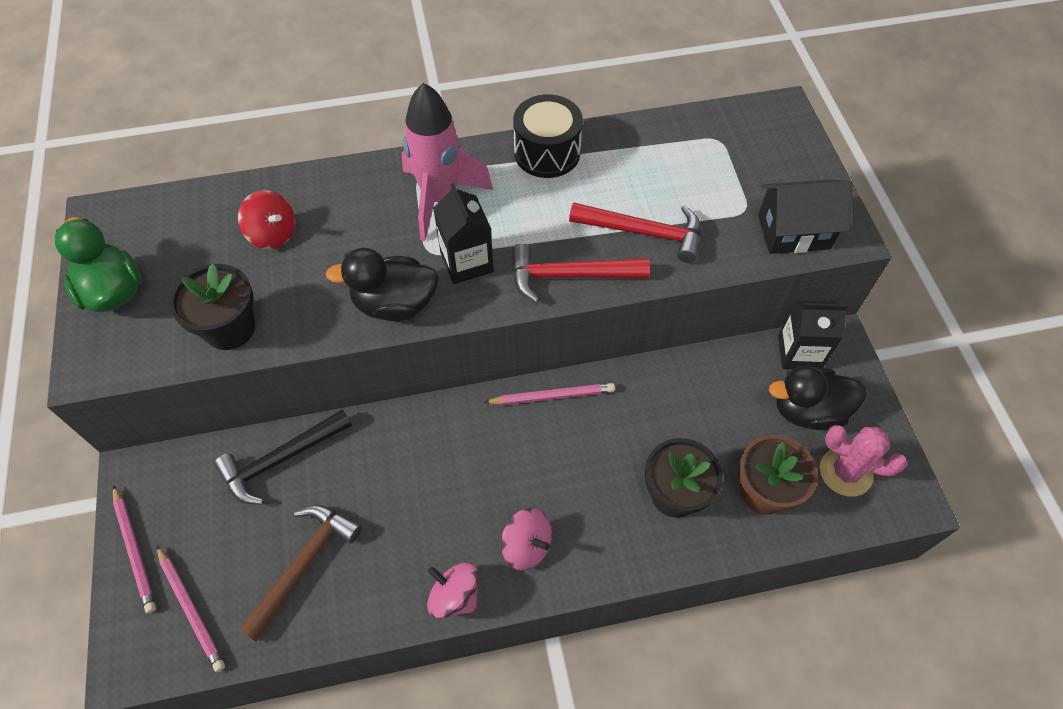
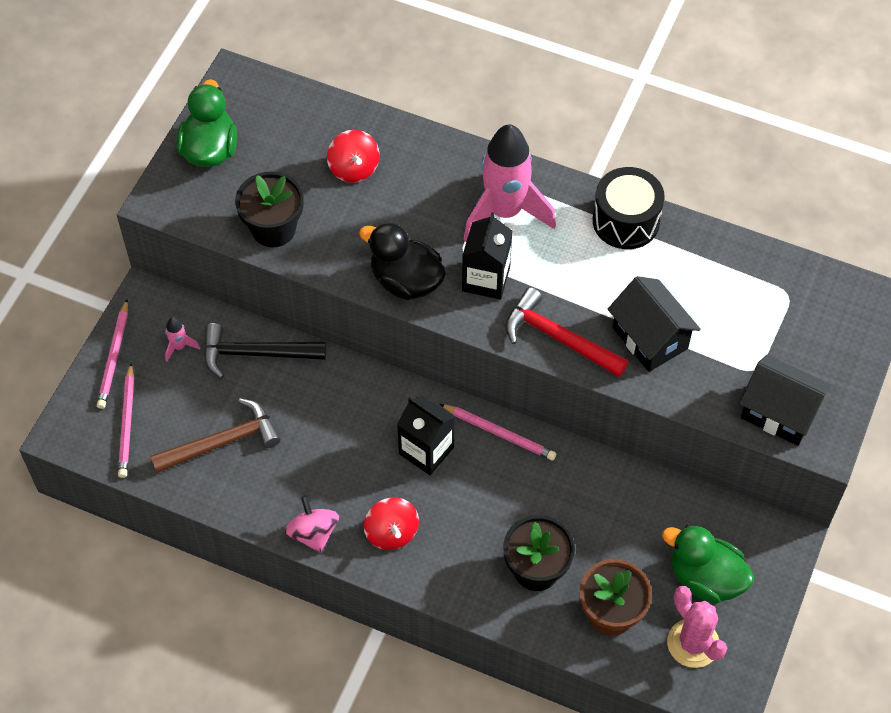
camera: 35 degrees right, 0 degrees up
(199, 499) = (179, 347): none -> pink rocket
(526, 546) = (391, 532): pink spinning top -> red spinning top
(644, 232) = (650, 338): red hammer -> black house
(799, 352) = (742, 528): black carton -> black carton (426, 450)
(808, 411) = (705, 578): black duck -> green duck

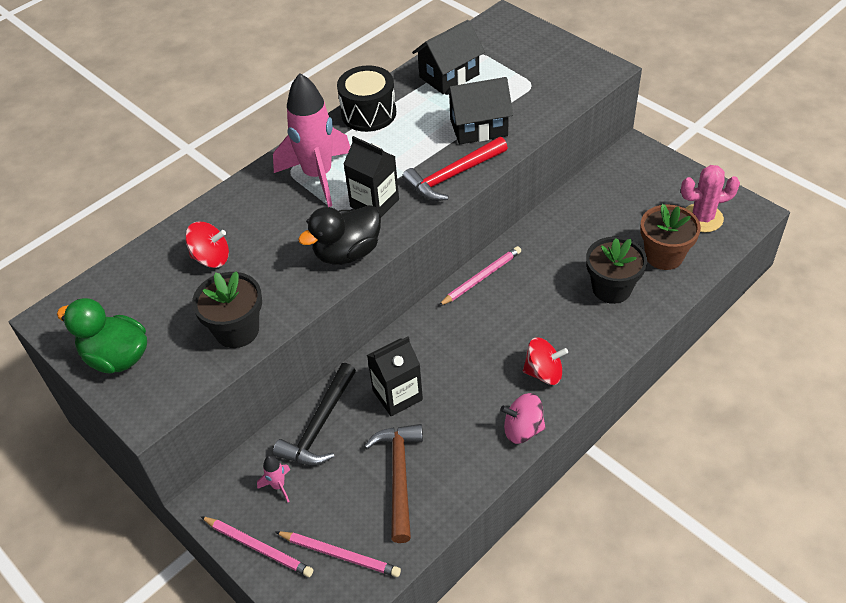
camera: 65 degrees left, 10 degrees down
(426, 450) = (476, 328): black carton -> black carton (397, 395)
(705, 578) = (651, 197): green duck -> none
(779, 412) = (572, 82): black house -> black house (449, 76)

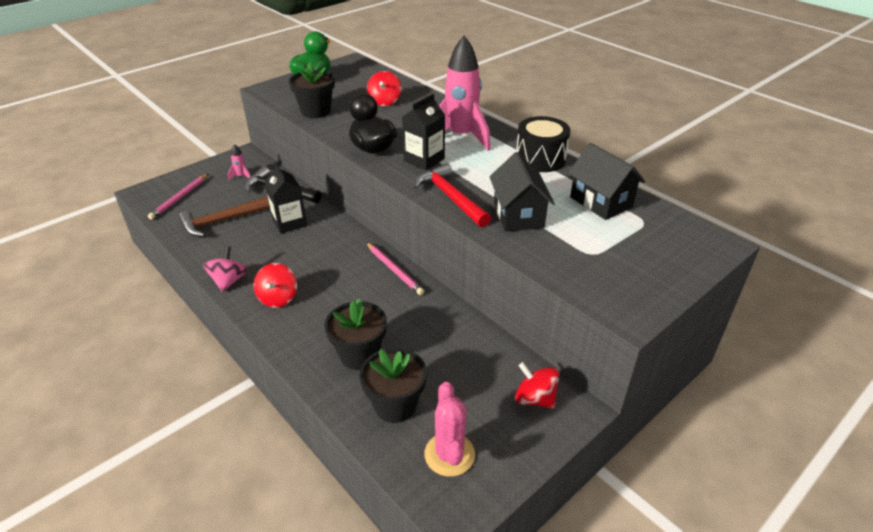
camera: 90 degrees right, 10 degrees down
(258, 547) = (204, 171): pink pencil -> none
(399, 476) = (221, 221): brown hammer -> brown hammer turned 150 degrees clockwise
(632, 171) = (535, 398): none -> red spinning top
(664, 256) = (395, 405): brown flower pot -> black flower pot

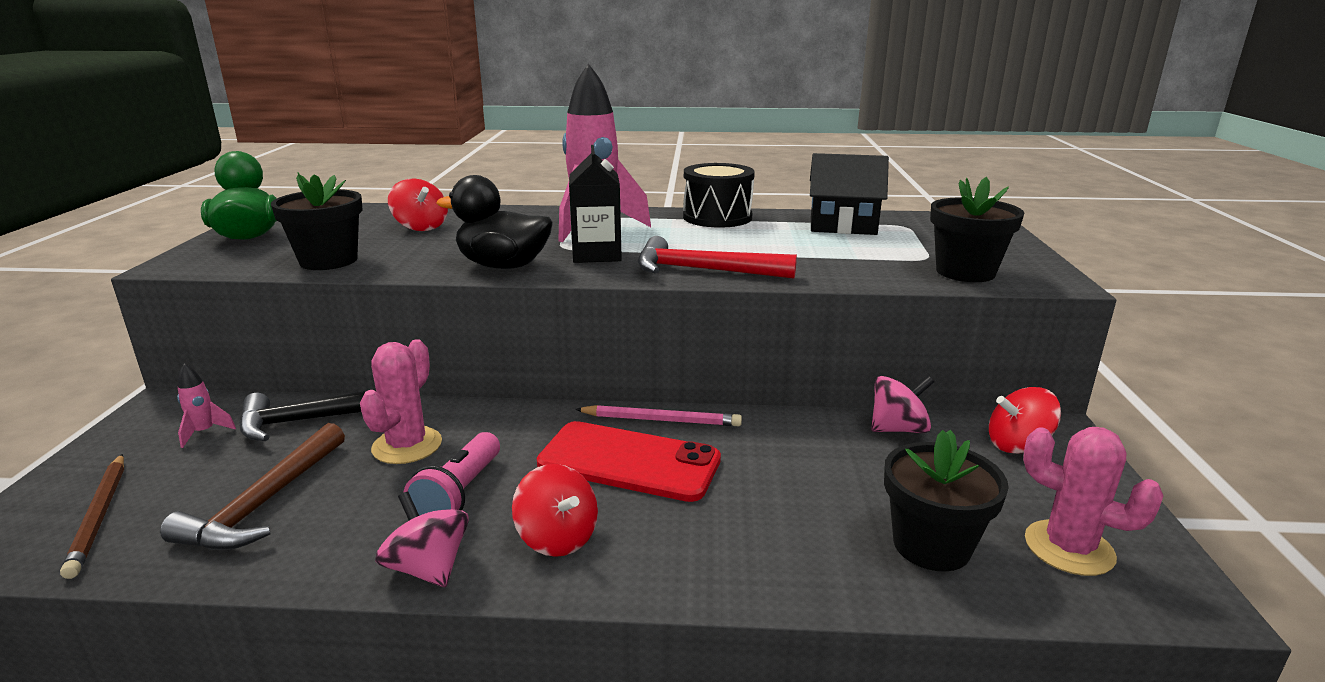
camera: 45 degrees left, 15 degrees down
(180, 198) = (99, 516): pink pencil -> brown pencil
(276, 257) = (459, 493): none -> pink flashlight
(289, 222) = (407, 445): black carton -> pink cactus
(349, 282) = (629, 462): none -> red phone
(359, 354) = (792, 526): black flower pot -> black flower pot (965, 272)
(491, 347) = (898, 429): none -> pink spinning top
(518, 215) = (801, 258): black house -> none

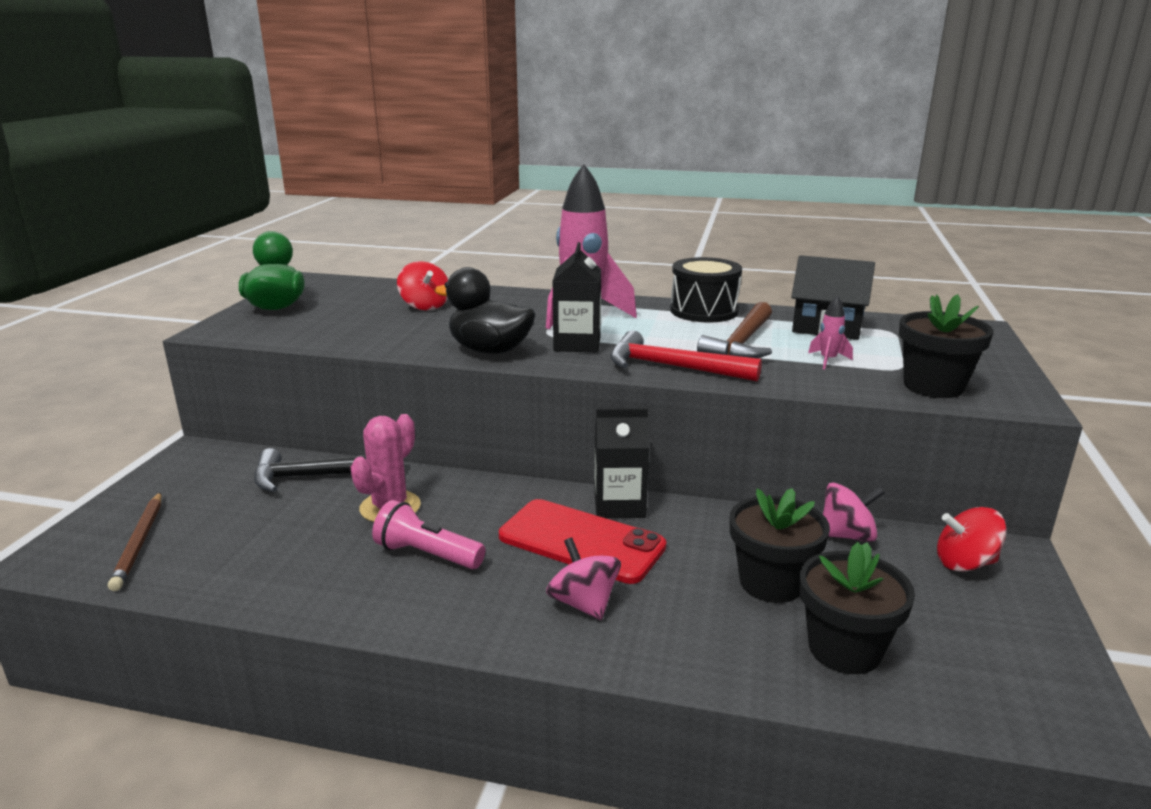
camera: 10 degrees right, 0 degrees up
(204, 432) = (226, 479): pink rocket -> pink rocket (828, 360)
(265, 503) = (267, 545): brown hammer -> brown hammer (742, 343)
(328, 261) = (340, 335): black flower pot -> black flower pot (771, 582)
(428, 568) = (390, 616): pink spinning top -> pink spinning top (583, 603)
(459, 493) = (427, 554): pink flashlight -> pink flashlight turned 90 degrees clockwise
(557, 538) = (503, 602): red spinning top -> none
(661, 420) = (619, 505): pink pencil -> black carton
(1069, 548) = (981, 667): pink cactus -> none

